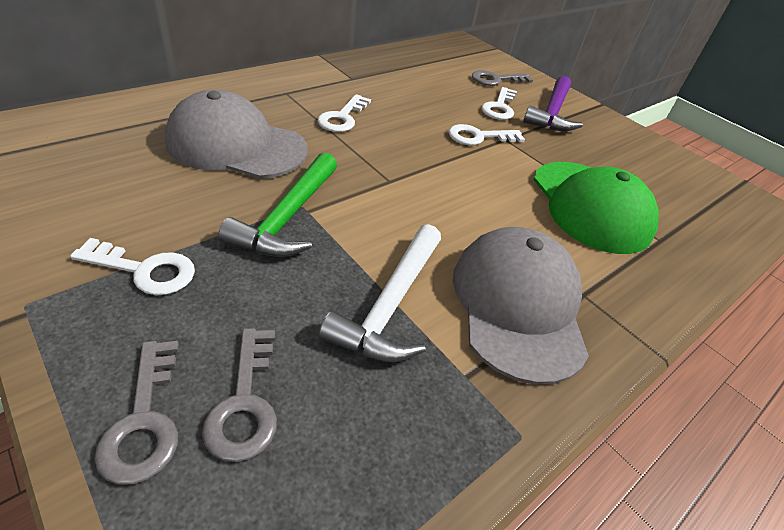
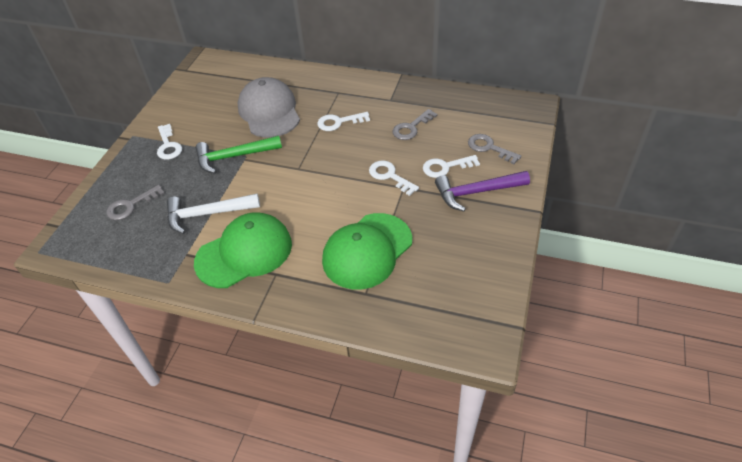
camera: 65 degrees right, 5 degrees up
(144, 420) = (109, 190): grey key -> grey key (411, 128)
(518, 305) = (244, 253): grey cap -> green cap

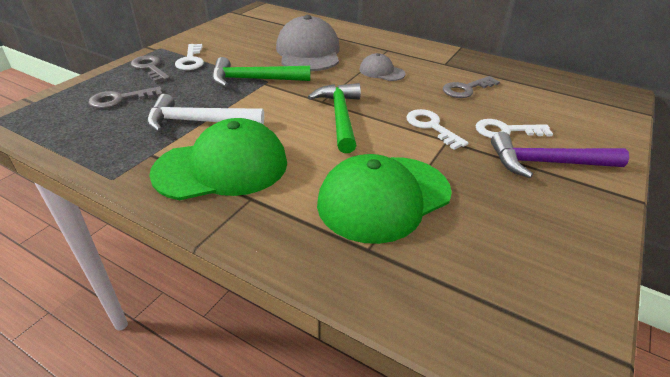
camera: 10 degrees right, 10 degrees down
(317, 182) = (340, 116): none -> green hammer
(339, 122) = (381, 72): white key -> grey cap
(489, 148) = (564, 122): grey key -> grey key (150, 68)

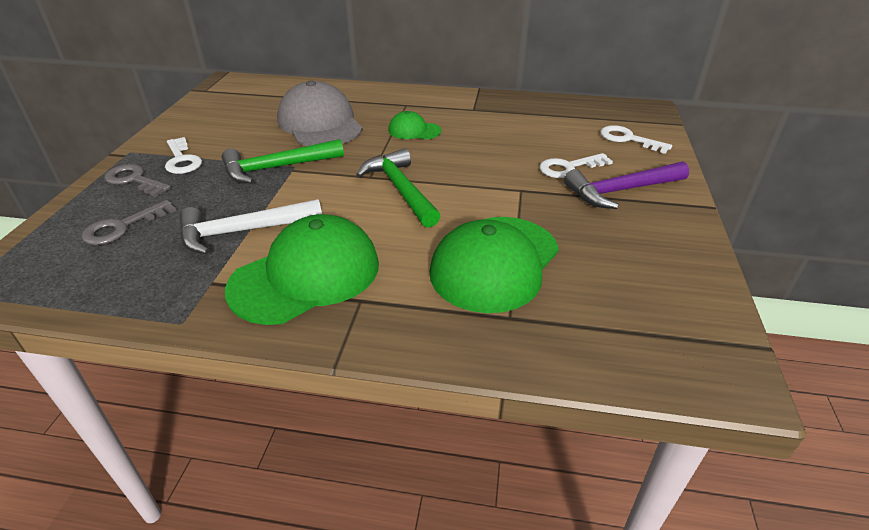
camera: 20 degrees left, 0 degrees up
(381, 72) = (414, 130): grey cap -> green cap
(431, 127) = (498, 179): white key -> white key (628, 139)
(466, 89) = (509, 133): grey key -> none

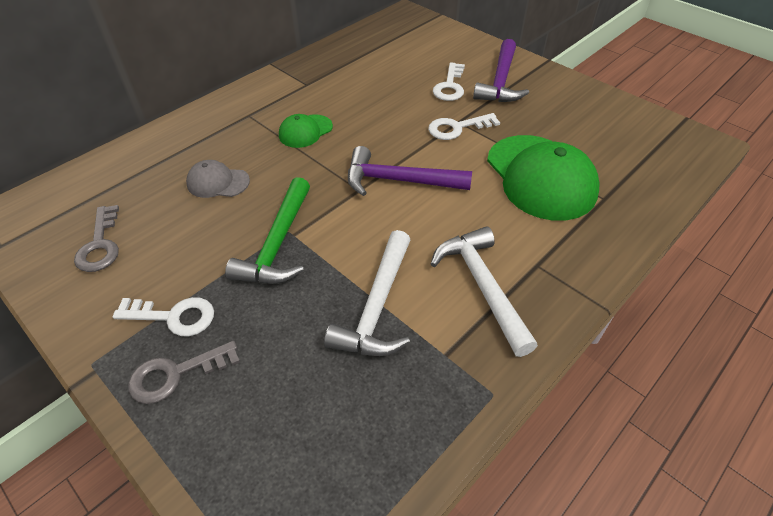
camera: 55 degrees left, 10 degrees up
(122, 227) = (279, 408): grey key -> grey key (100, 245)
(306, 275) = (482, 286): green cap -> white hammer
(320, 123) = (218, 182): grey cap -> grey cap, size x0.50
(400, 189) = (398, 180): green hammer -> purple hammer
(628, 139) = (438, 43): white key -> white key (457, 128)

